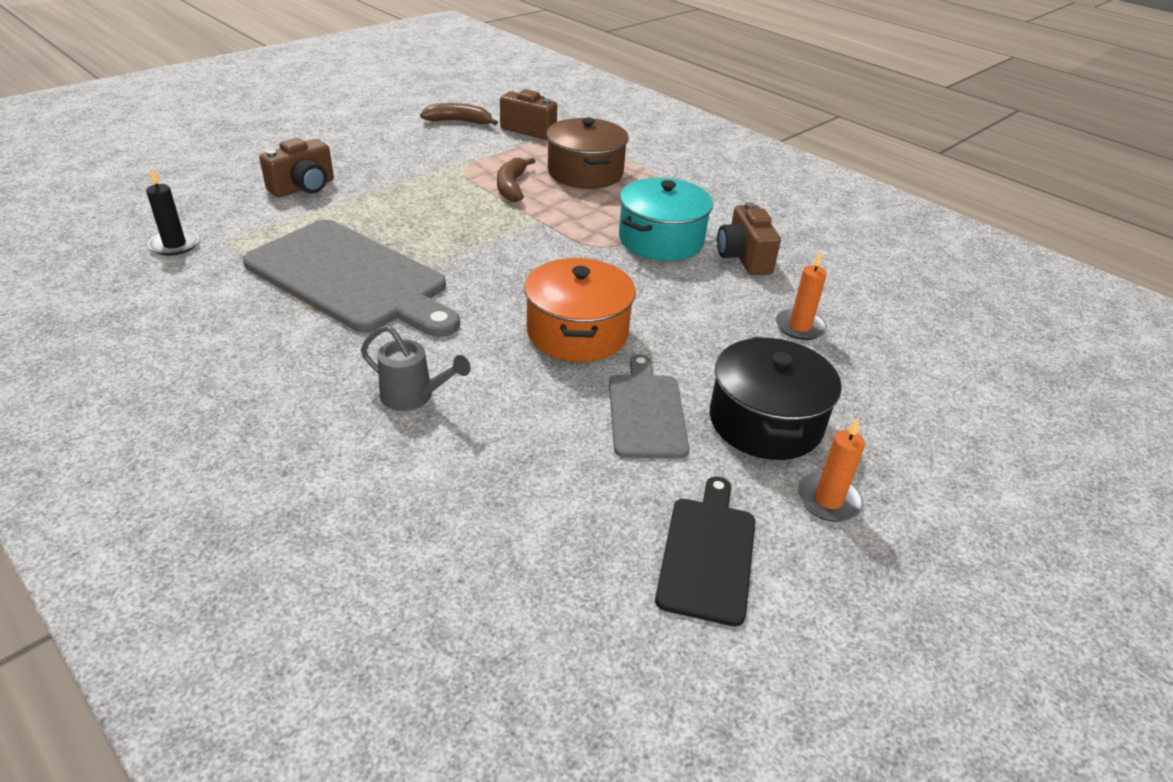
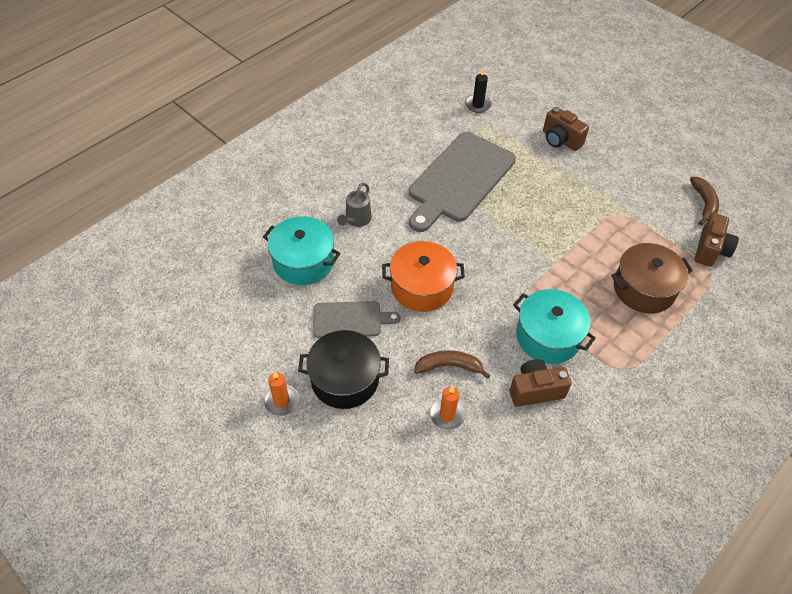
camera: 90 degrees right, 15 degrees up
(508, 471) = (303, 261): none -> turquoise pot
(511, 186) = (602, 244): brown banana -> brown banana (449, 366)
(707, 554) = (248, 341): black cutting board -> none

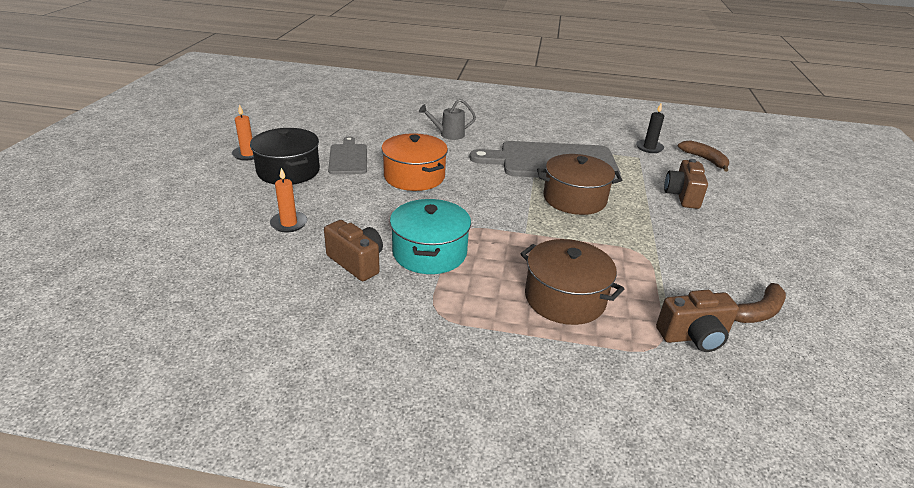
camera: 55 degrees right, 20 degrees down
(303, 261) = (384, 128): turquoise pot -> none
(350, 320) = (348, 158): grey cutting board -> grey cutting board turned 150 degrees counterclockwise
(449, 366) = (342, 210): brown banana -> brown banana (705, 159)
(526, 203) = (574, 199): none -> brown pot

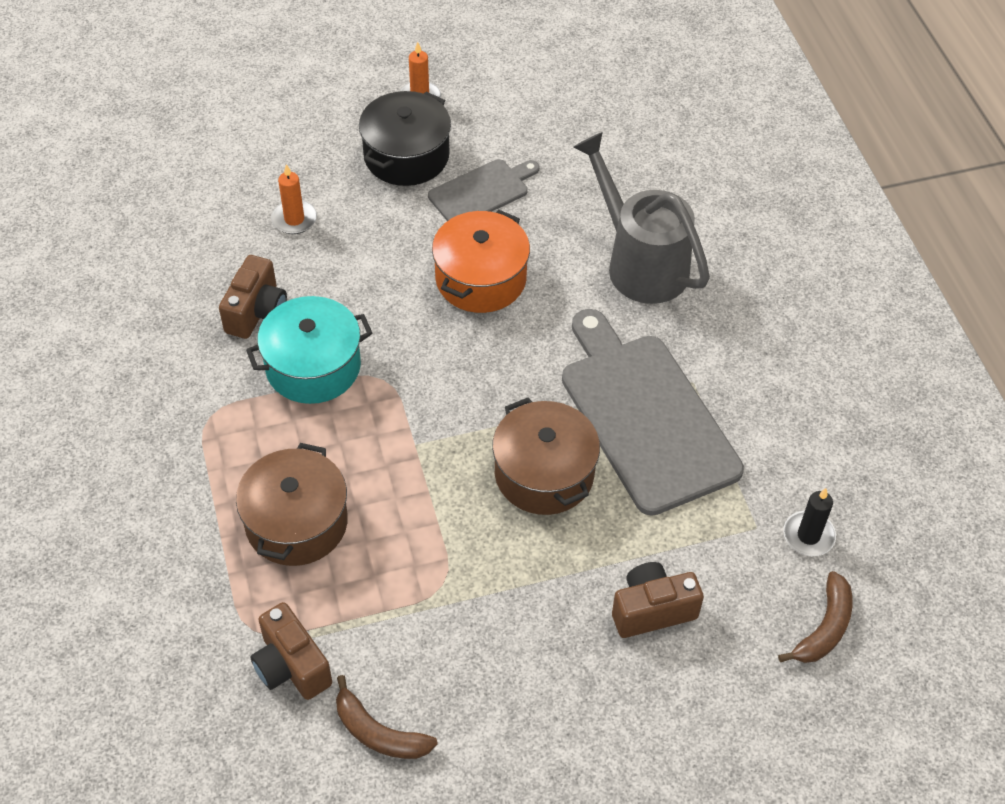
camera: 65 degrees right, 20 degrees up
(448, 135) = (639, 262): grey watering can -> grey watering can, size x2.00

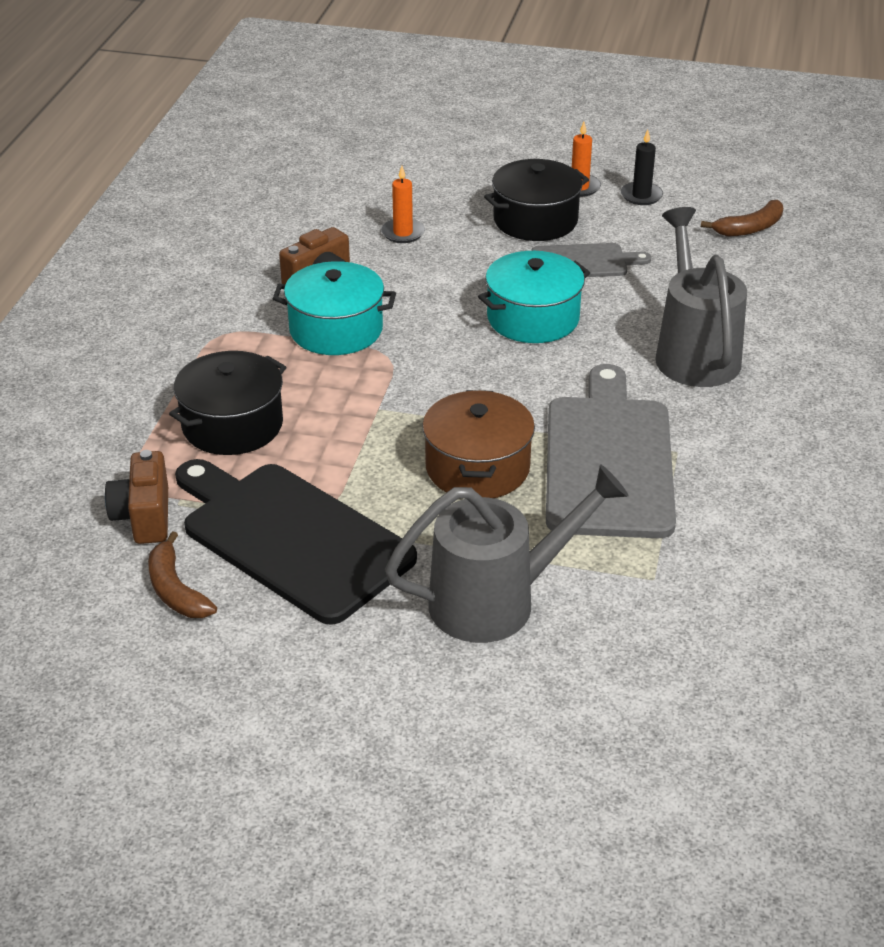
camera: 30 degrees right, 15 degrees down
(296, 522) = (232, 425): brown pot -> black pot
(439, 626) = (291, 538): none -> black cutting board
(481, 279) = (533, 318): orange pot -> turquoise pot
(652, 610) = (497, 601): brown camera -> grey watering can
(808, 535) = (703, 604): black candle -> black candle (641, 196)
(824, 628) = (662, 680): brown banana -> brown banana (750, 228)

